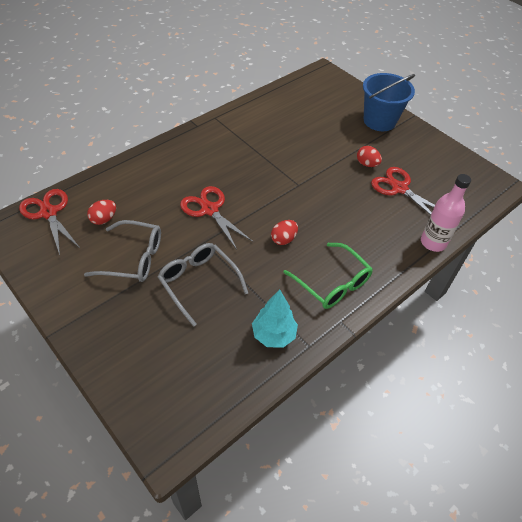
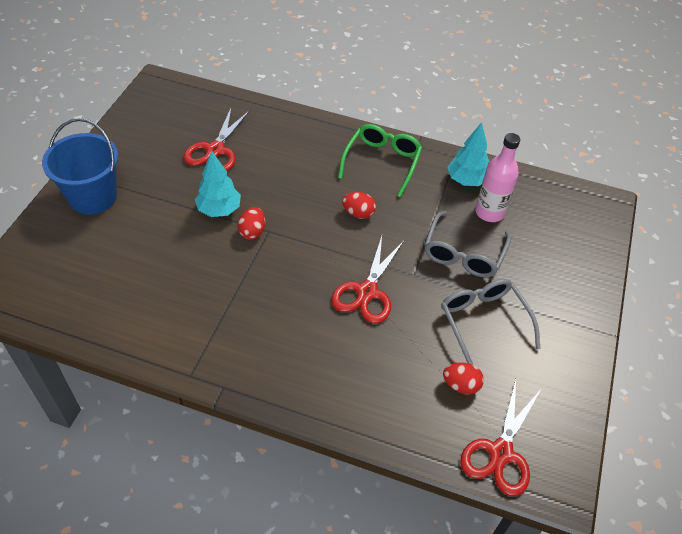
camera: 120 degrees left, 0 degrees up
(334, 169) = (219, 210): none -> turquoise tree
(367, 164) = (191, 185): red egg -> red egg (252, 231)
(433, 242) = (278, 111): pink bottle -> pink bottle (489, 212)

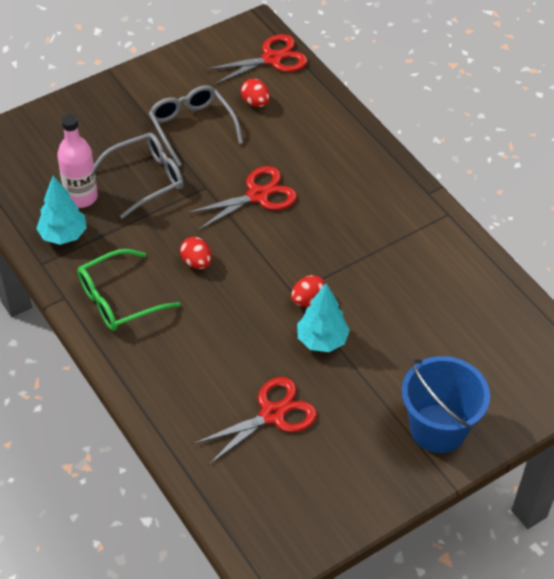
camera: 140 degrees left, 0 degrees up
(483, 321) = (192, 127): grey glasses -> grey glasses turned 135 degrees clockwise

